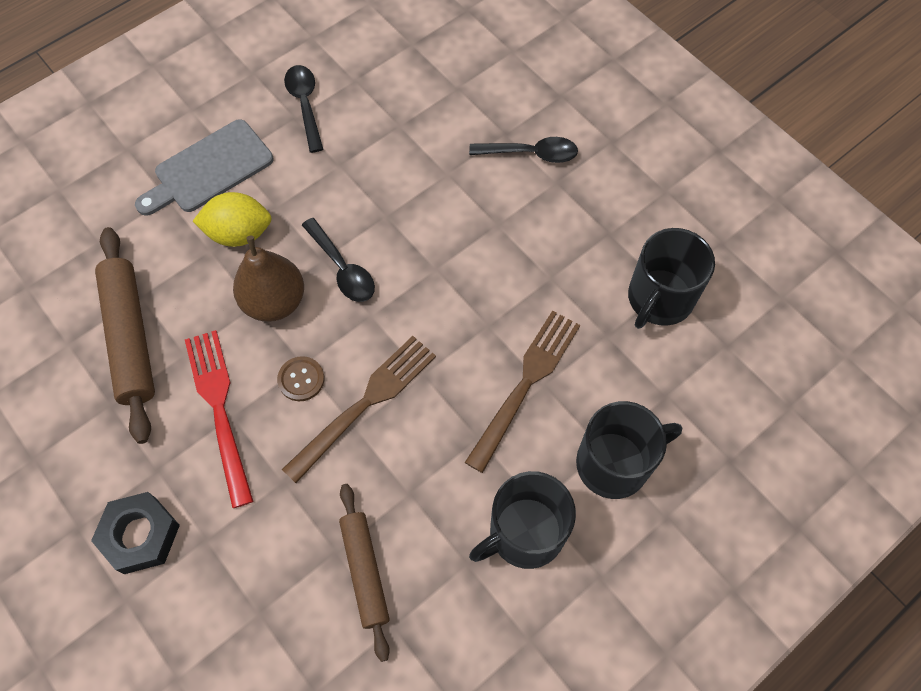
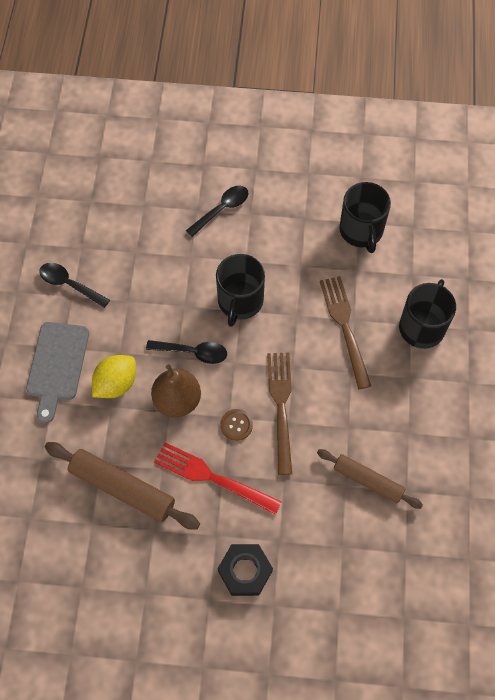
camera: 45 degrees left, 0 degrees up
(524, 533) = (417, 395): black mug -> black mug (240, 301)

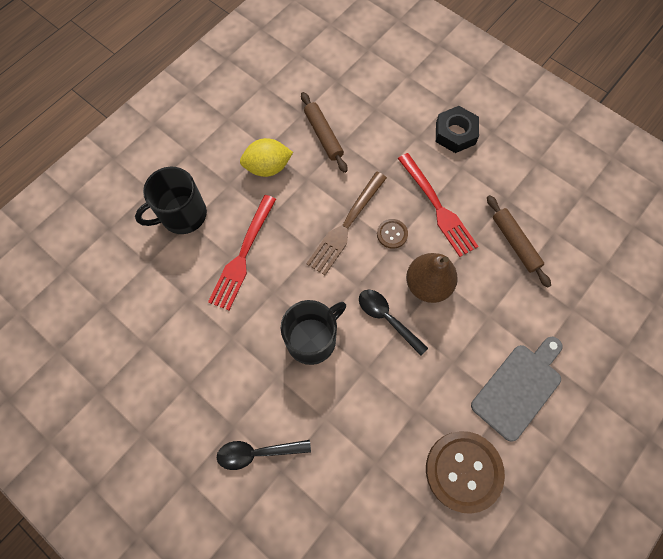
camera: 145 degrees left, 5 degrees up
(69, 284) = (463, 471): black spoon -> brown button
(116, 384) = (472, 334): yellow lemon -> yellow lemon (268, 167)
(122, 488) = (515, 243): brown rolling pin -> brown rolling pin, size x0.66
(345, 327) = (243, 255): brown fork -> red fork
(361, 231) = (150, 334): black mug -> none

